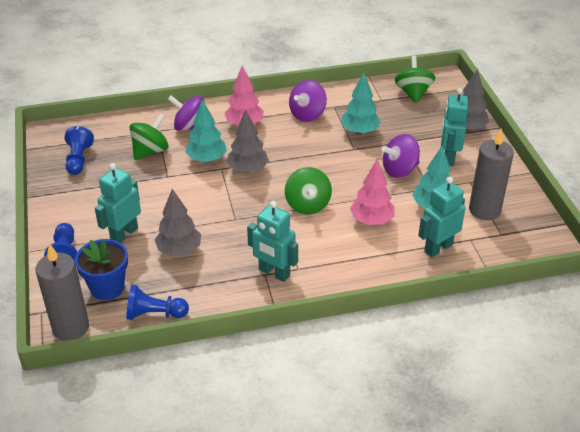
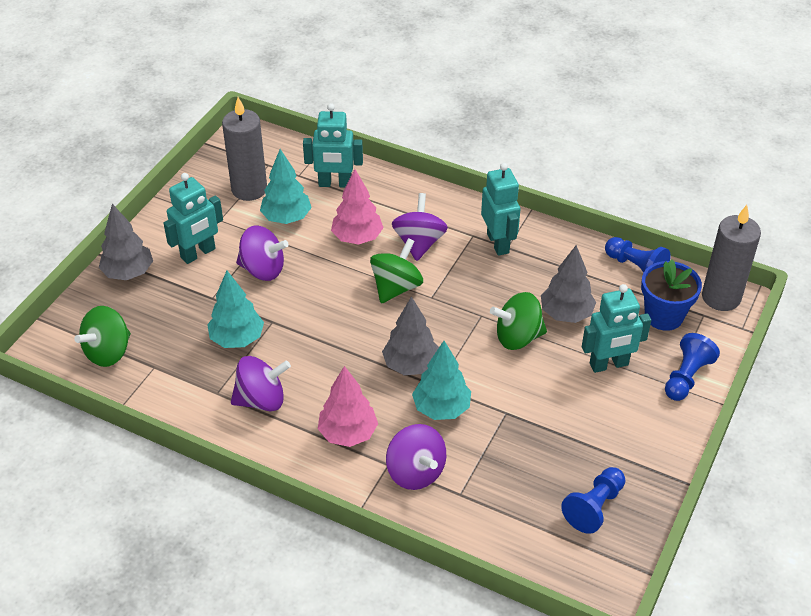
camera: 140 degrees left, 5 degrees up
(150, 151) = (496, 463): green spinning top -> green spinning top (517, 337)
(327, 241) = (419, 243): none -> purple spinning top

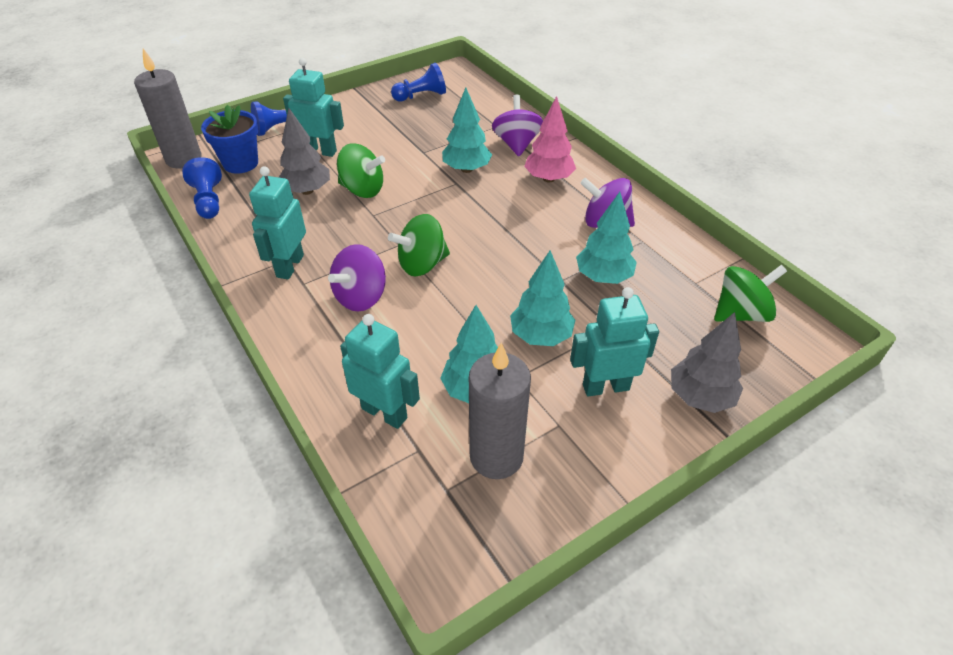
camera: 150 degrees left, 0 degrees up
(263, 269) = (540, 336): purple spinning top -> turquoise tree
(357, 238) = (416, 329): pink tree -> none
(411, 365) = (464, 202): grey tree -> none

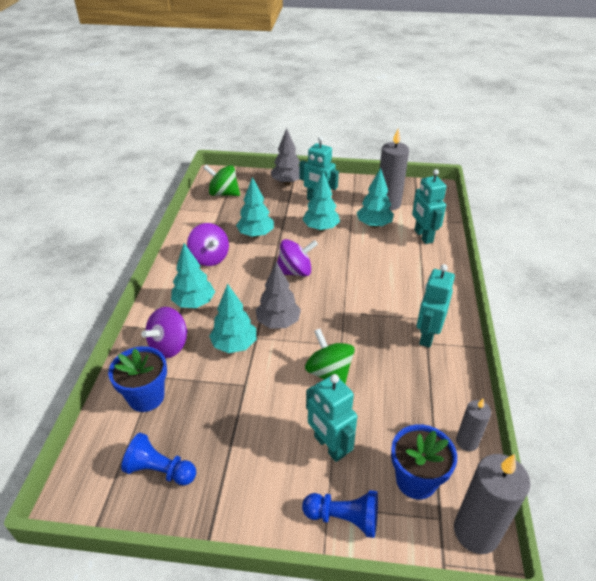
camera: 140 degrees left, 5 degrees down
(208, 201) = (467, 441): blue pawn -> grey candle
(289, 266) = (427, 336): turquoise robot -> turquoise robot turned 150 degrees clockwise
(307, 191) = (373, 400): grey tree -> grey tree (278, 322)
(361, 297) = (395, 291): purple spinning top -> purple spinning top (295, 272)
(422, 264) = (342, 291): green spinning top -> none
(484, 115) = (146, 397): none -> blue flower pot
(548, 178) = (194, 303): pink tree -> turquoise tree

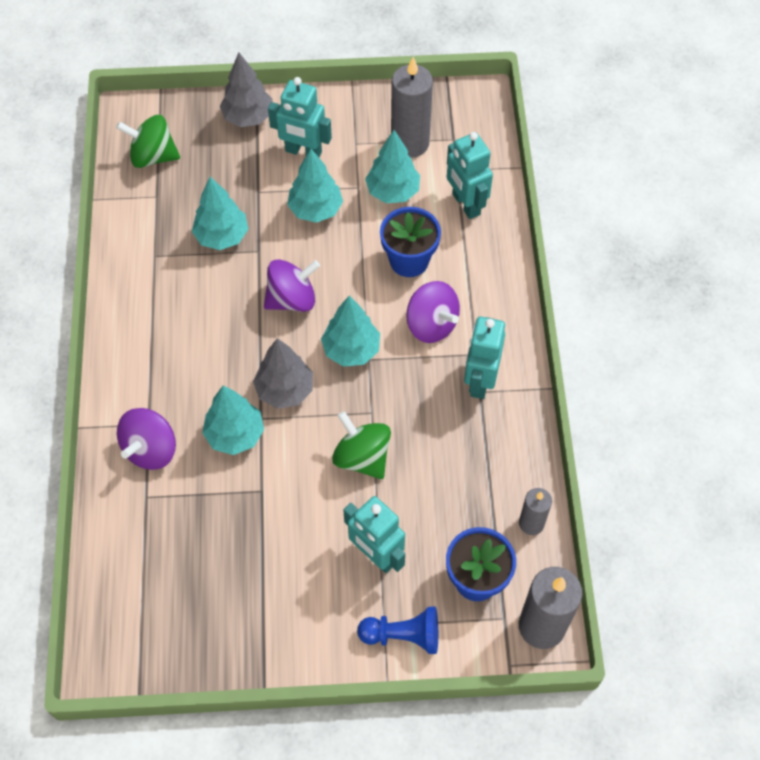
camera: 10 degrees left, 20 degrees up
(146, 397) = (144, 527): blue flower pot -> blue flower pot (409, 260)
(160, 470) = (189, 617): blue pawn -> none
(194, 303) = (164, 376): turquoise tree -> turquoise tree (351, 350)
(209, 258) = (165, 292): purple spinning top -> purple spinning top (431, 324)

